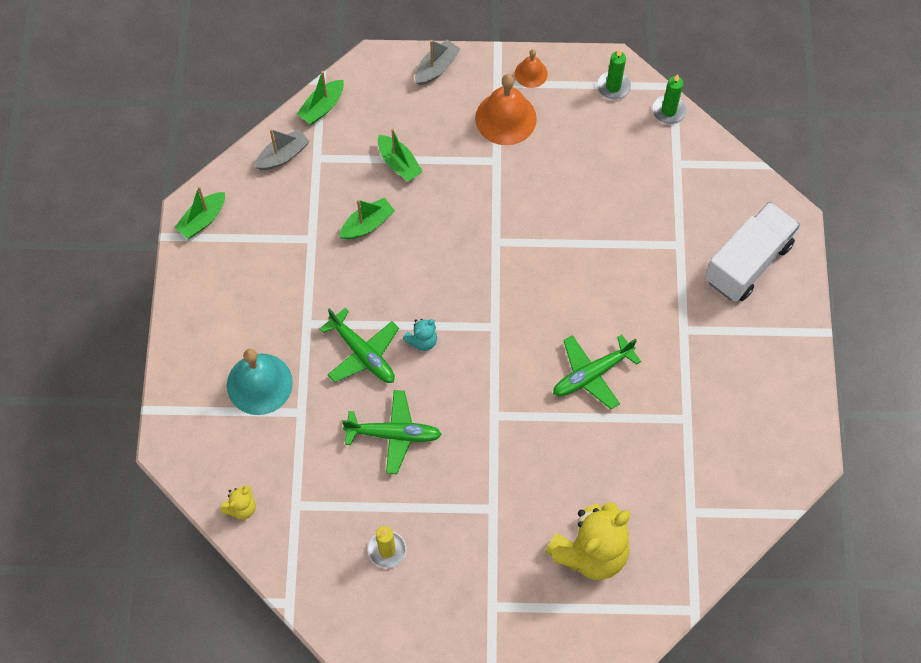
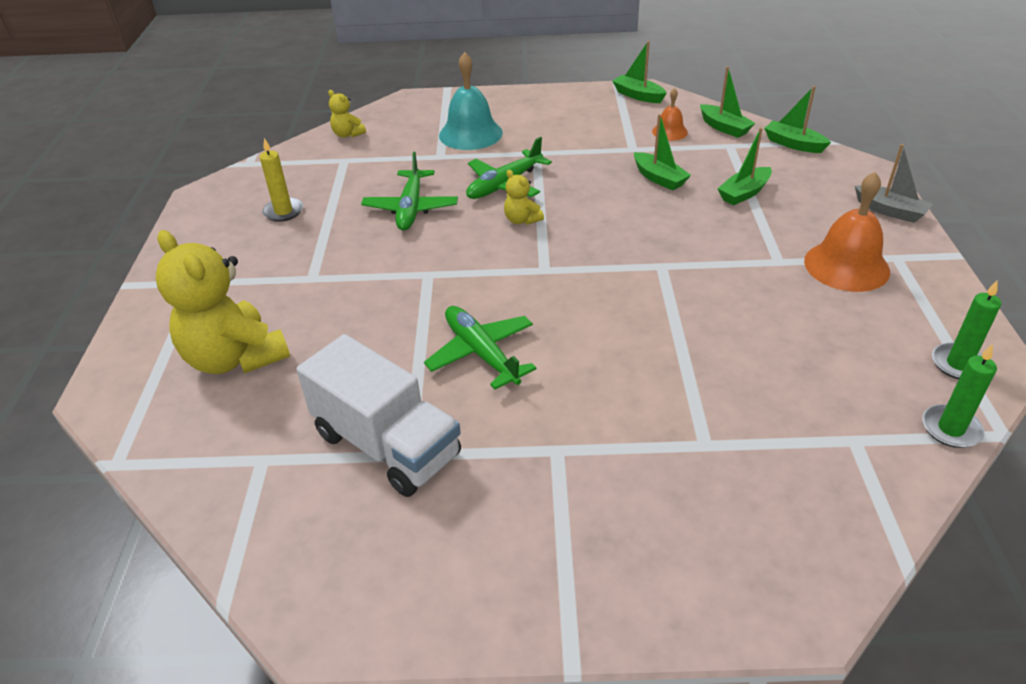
camera: 90 degrees right, 25 degrees down
(283, 155) = (724, 128): grey boat -> green boat
(422, 341) = (522, 220): turquoise teddy bear -> yellow teddy bear
(531, 73) = (930, 284): orange bell -> orange bell (670, 132)
(747, 262) = (694, 536): white truck -> white truck (387, 445)

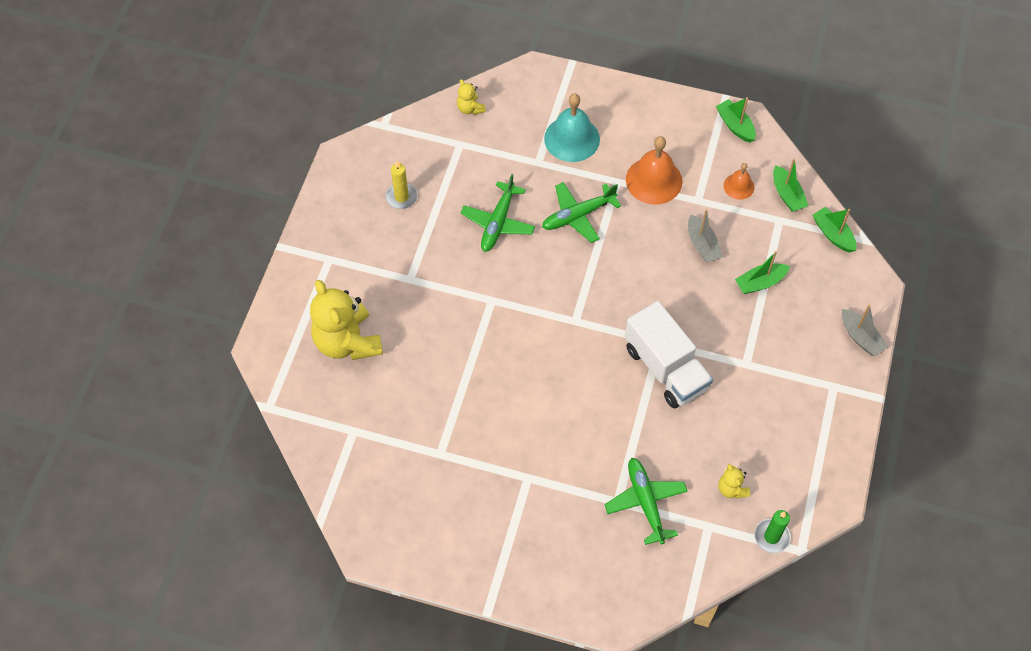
camera: 15 degrees right, 20 degrees up
(387, 445) = (428, 442): white truck -> white truck (665, 368)
(481, 353) = (506, 387): green plane -> green plane (645, 502)
(522, 220) = (577, 262): yellow teddy bear -> yellow teddy bear (731, 489)
(659, 178) = (702, 245): green boat -> grey boat
(846, 266) = (792, 383): orange bell -> orange bell (654, 180)
(958, 364) = (810, 491): green candle -> none

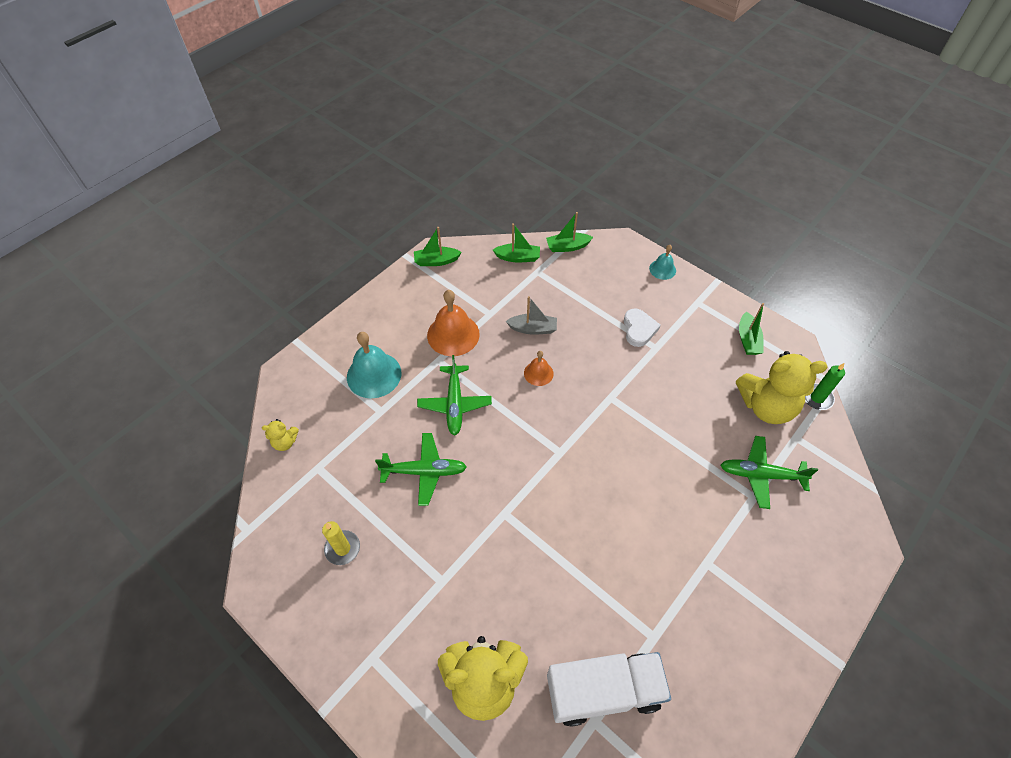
camera: 65 degrees left, 5 degrees down
(498, 222) = (424, 471): green plane -> green plane turned 45 degrees counterclockwise
(665, 368) = (637, 404): white truck -> white truck (603, 691)
(731, 489) = (766, 406): yellow teddy bear -> yellow teddy bear, size x2.23
(738, 186) = (492, 282): orange bell -> orange bell (538, 373)
(760, 283) = (587, 307): green boat -> green boat (747, 339)
(760, 340) = (639, 329): none -> white heart
(860, 337) = (662, 269): grey boat -> turquoise bell

